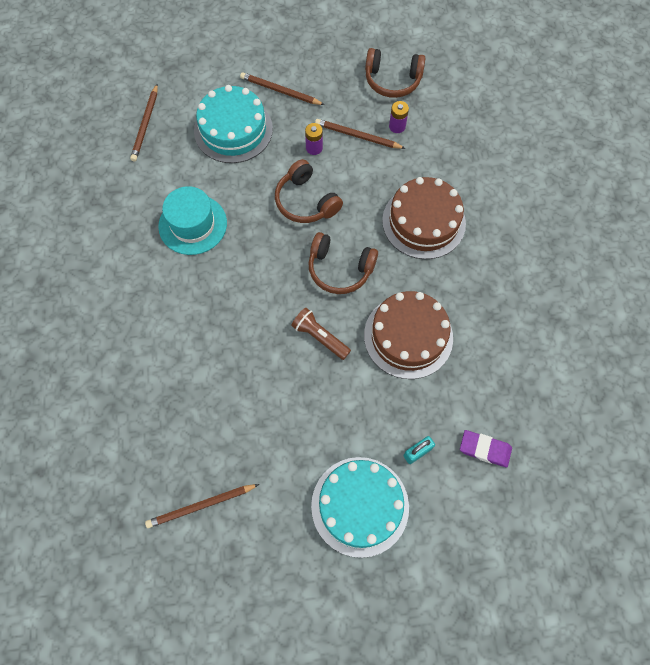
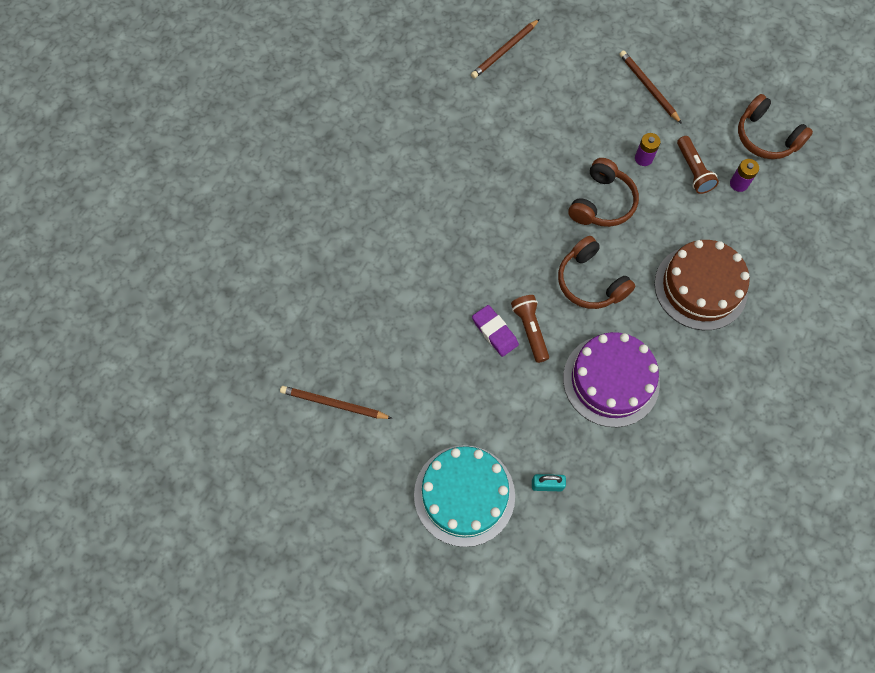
camera: 35 degrees right, 0 degrees up
(192, 224) = (486, 163): turquoise hat -> none
(233, 130) = (580, 99): turquoise cake -> none
(306, 201) = (602, 202): brown headphones -> brown headphones turned 150 degrees counterclockwise
(357, 136) = (693, 171): brown pencil -> brown flashlight
(408, 336) = (611, 380): brown cake -> purple cake
(484, 449) = (610, 524): purple eraser -> purple eraser (494, 332)

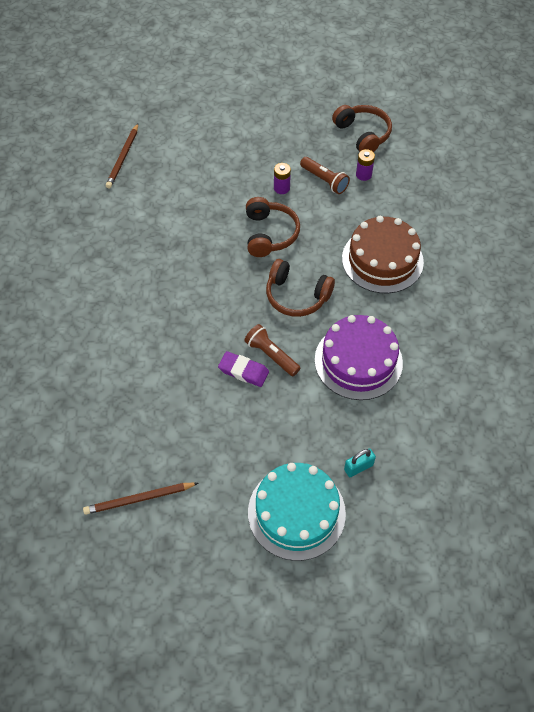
camera: 30 degrees left, 10 degrees down
(648, 88) = (254, 137): brown pencil -> none
(766, 137) = (362, 134): brown headphones -> brown headphones turned 135 degrees counterclockwise

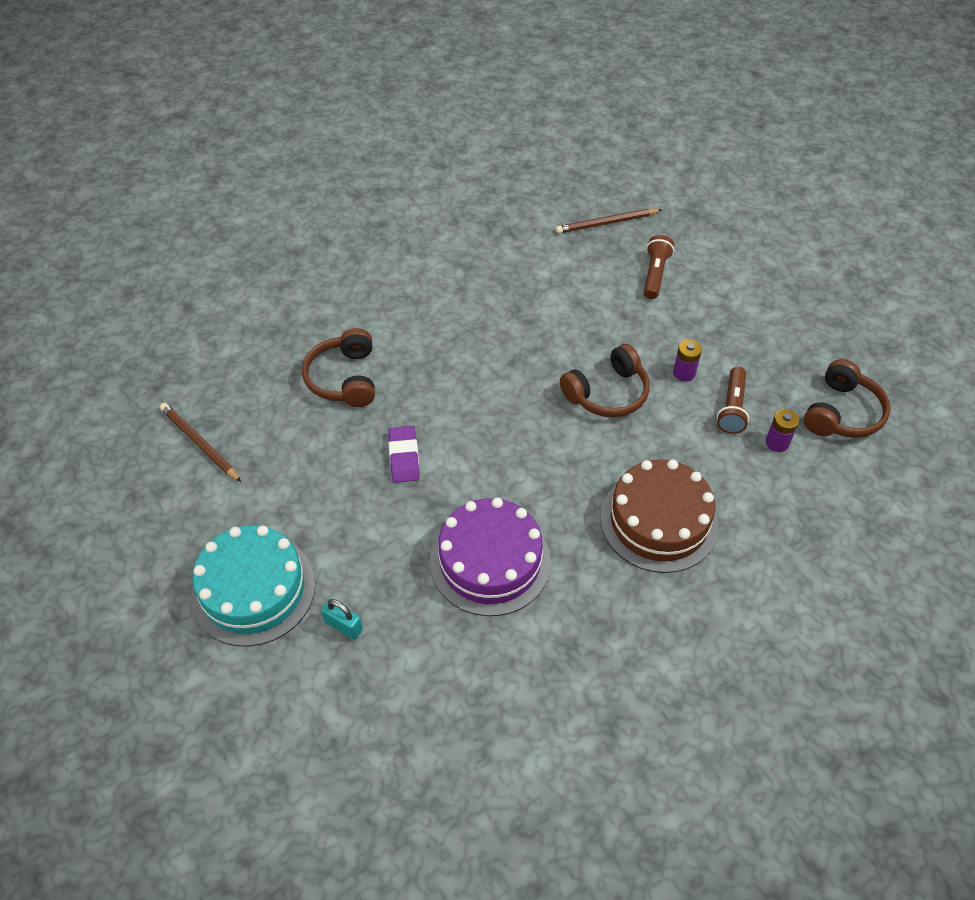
camera: 60 degrees right, 5 degrees down
(271, 355) = (441, 472): brown flashlight -> brown flashlight (655, 274)
(296, 296) = (539, 459): brown headphones -> brown headphones (344, 378)

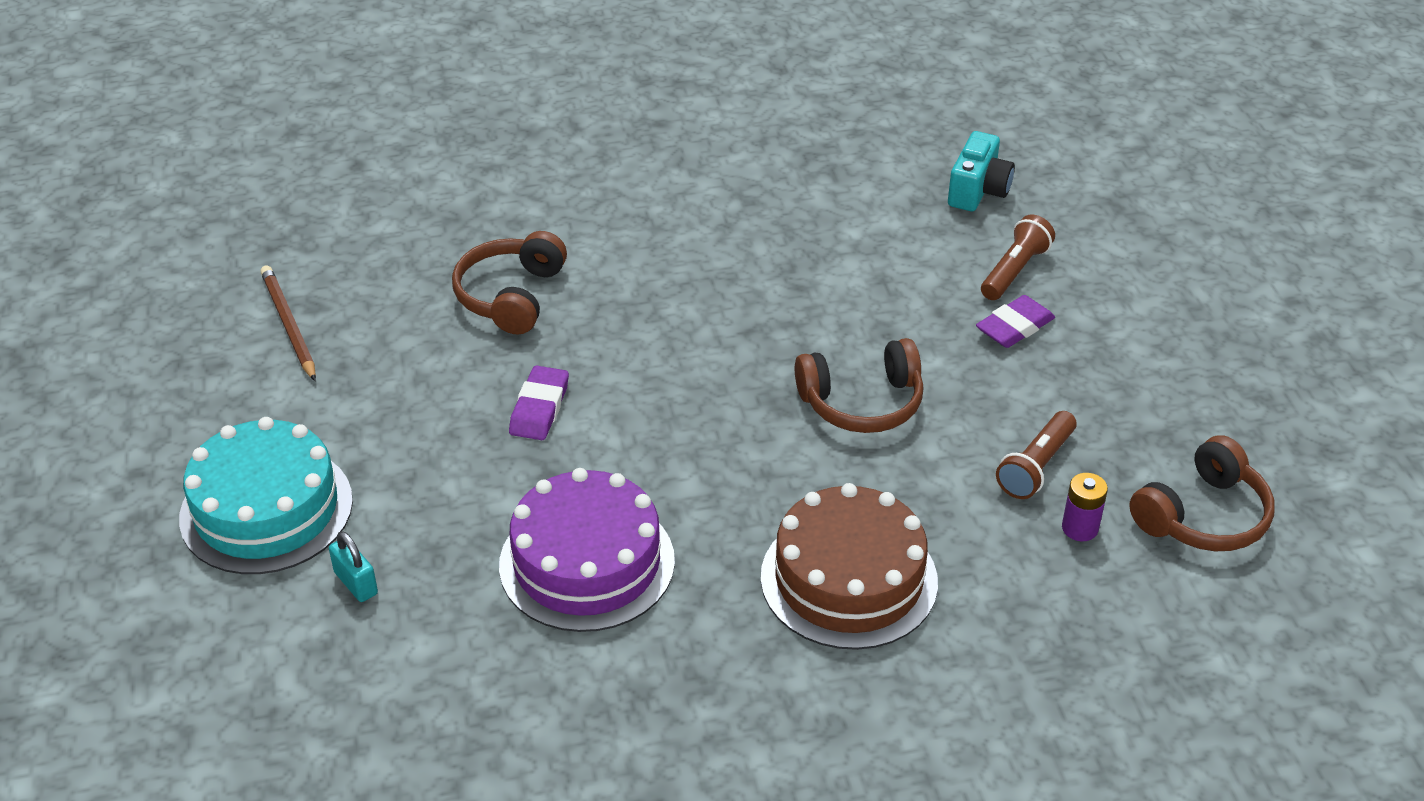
camera: 20 degrees right, 10 degrees down
(606, 223) = (978, 191): brown pencil -> turquoise camera
(673, 314) = (1014, 327): none -> purple eraser
(684, 373) = (988, 405): purple battery -> none

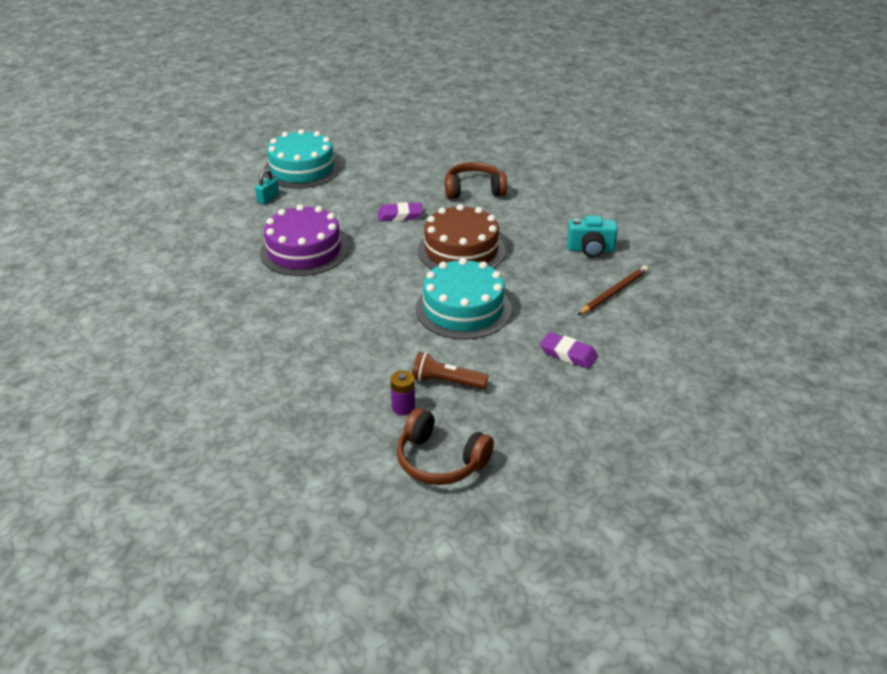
camera: 70 degrees right, 5 degrees down
(288, 325) = (416, 145): brown pencil -> brown pencil (613, 292)
(849, 579) = (325, 329): brown cake -> brown cake (461, 250)
(862, 402) = (463, 309): brown headphones -> turquoise cake
(978, 191) = (691, 318): turquoise camera -> turquoise camera (590, 249)
(1015, 271) = (623, 345): brown flashlight -> none

